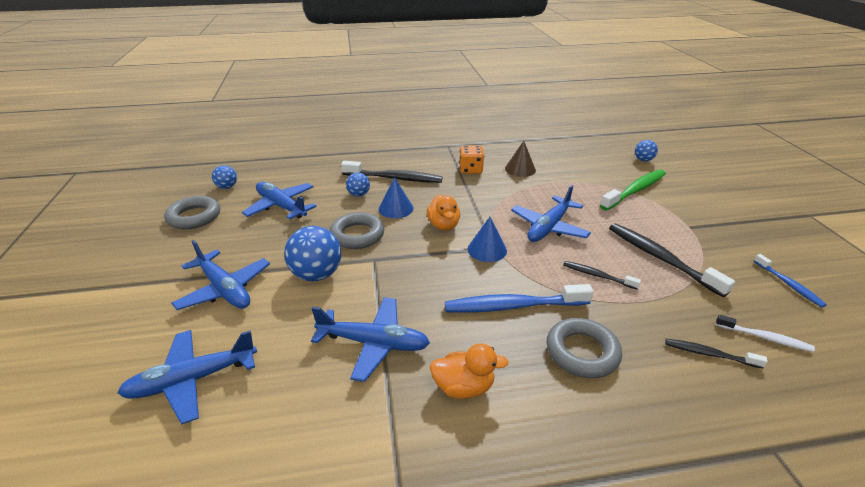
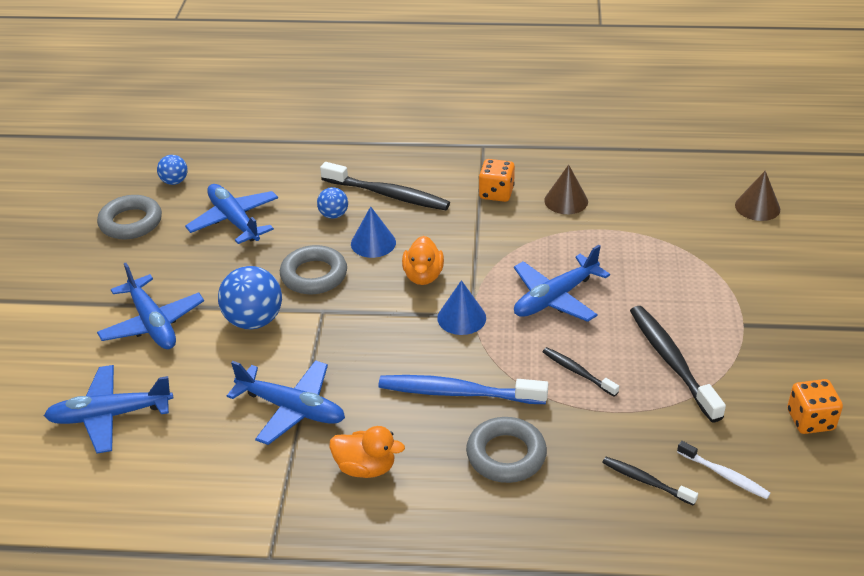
camera: 15 degrees right, 5 degrees up
(635, 190) = (708, 258): green toothbrush -> none
(643, 160) = (757, 207): blue ball -> brown cone
(788, 284) = (810, 420): blue toothbrush -> orange dice

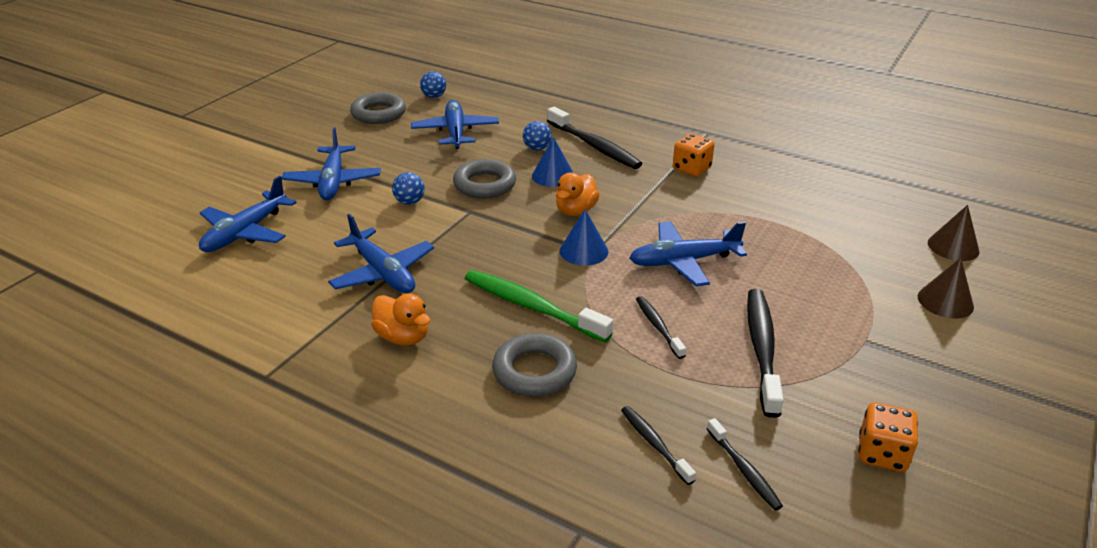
camera: 25 degrees right, 5 degrees down
(110, 415) = (245, 232): blue plane -> blue plane turned 75 degrees counterclockwise
(254, 320) = (409, 202): blue ball -> blue ball, size x0.55
(458, 392) = (532, 307): blue toothbrush -> green toothbrush
(566, 201) = (753, 191): brown cone -> brown cone (945, 301)
(724, 475) = (744, 470): white toothbrush -> black toothbrush

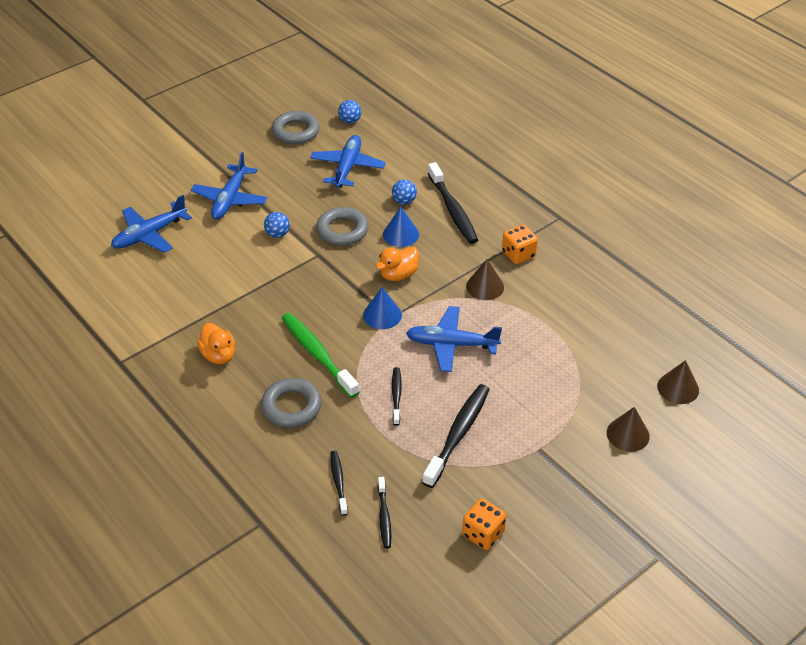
camera: 20 degrees right, 10 degrees up
(382, 272) = (229, 297): blue plane -> none
(678, 202) = (485, 286): none -> brown cone

